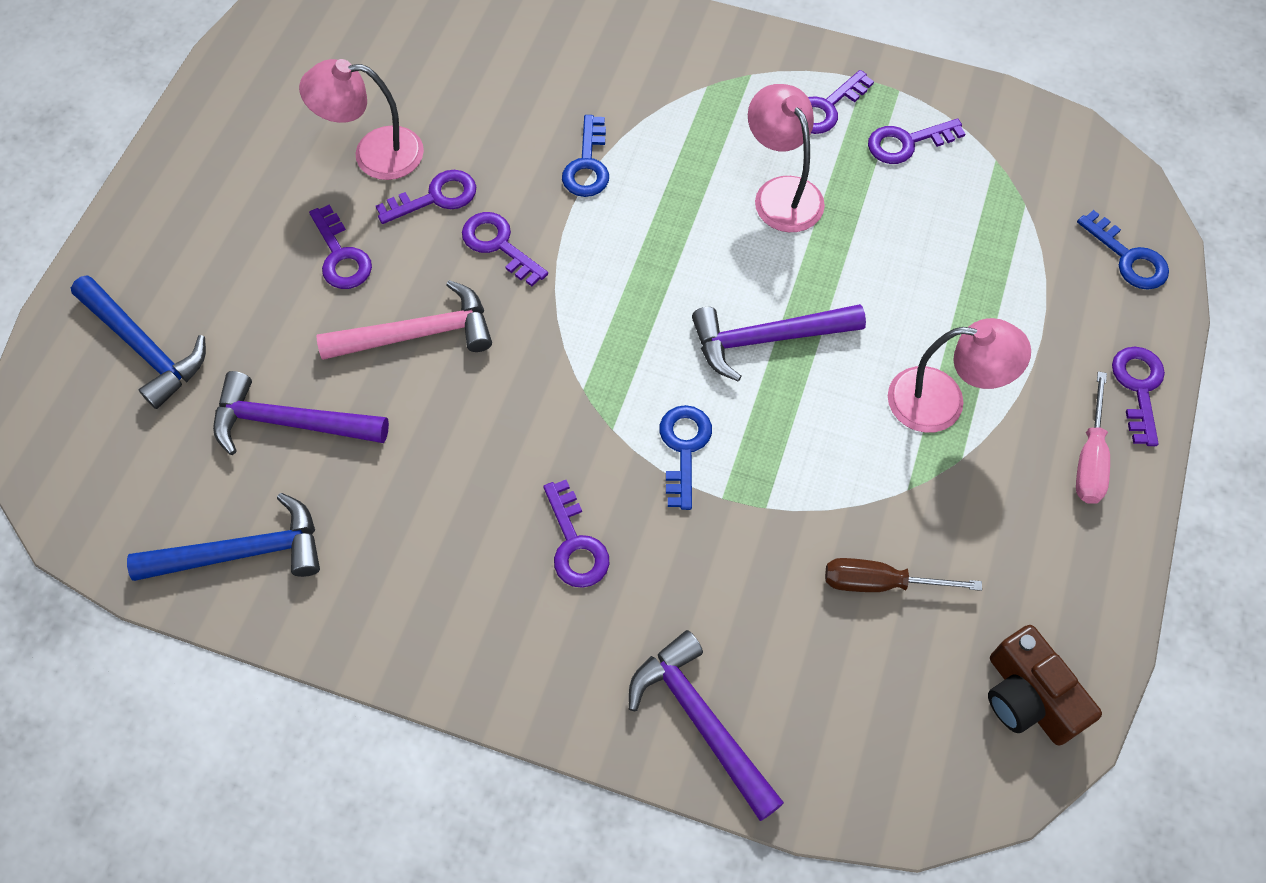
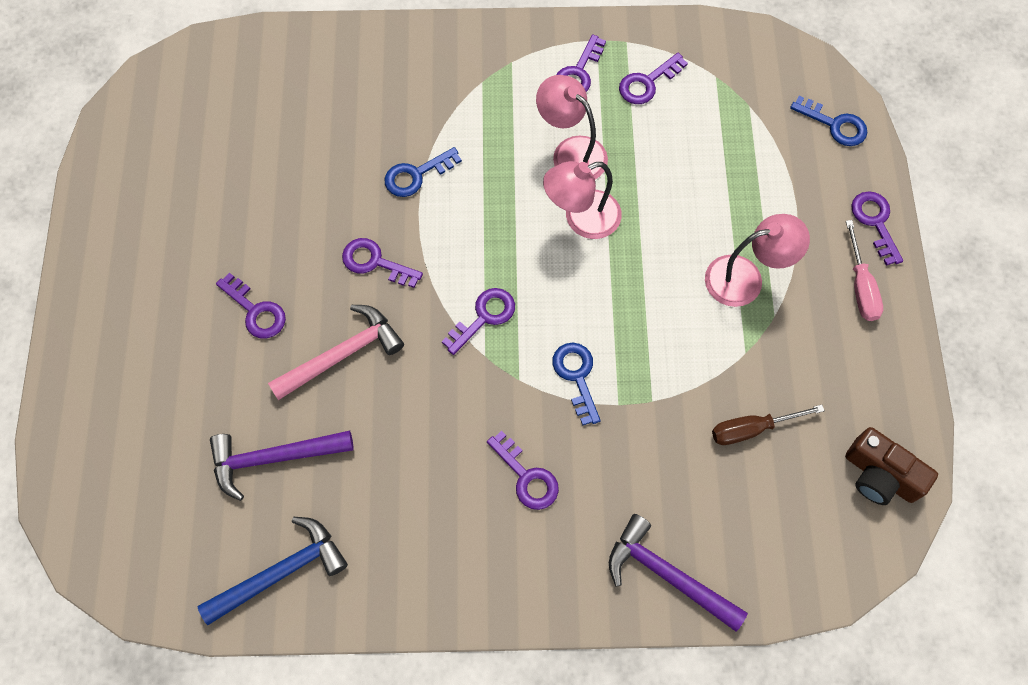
camera: 20 degrees left, 5 degrees up
(144, 347) = (131, 437): blue hammer -> none
(374, 153) = (246, 218): pink lamp -> pink lamp (581, 219)
(435, 197) = (310, 239): purple key -> purple key (484, 317)
(587, 164) = (416, 175): blue key -> blue key turned 75 degrees clockwise
(767, 339) = (604, 271): purple hammer -> none

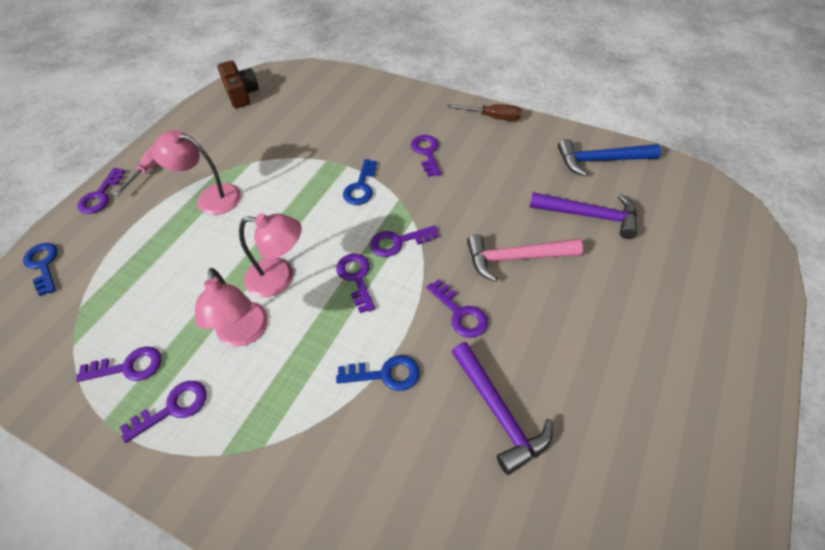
camera: 150 degrees left, 15 degrees down
(255, 311) = (577, 316): purple key -> purple key (356, 278)
(667, 575) = (380, 94): purple hammer -> purple hammer (498, 412)
(752, 429) = (283, 130): brown screwdriver -> brown screwdriver (492, 117)

